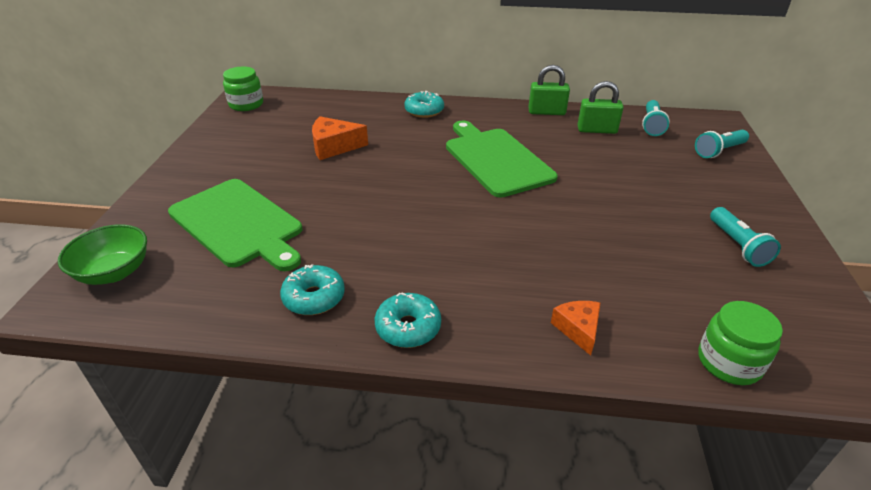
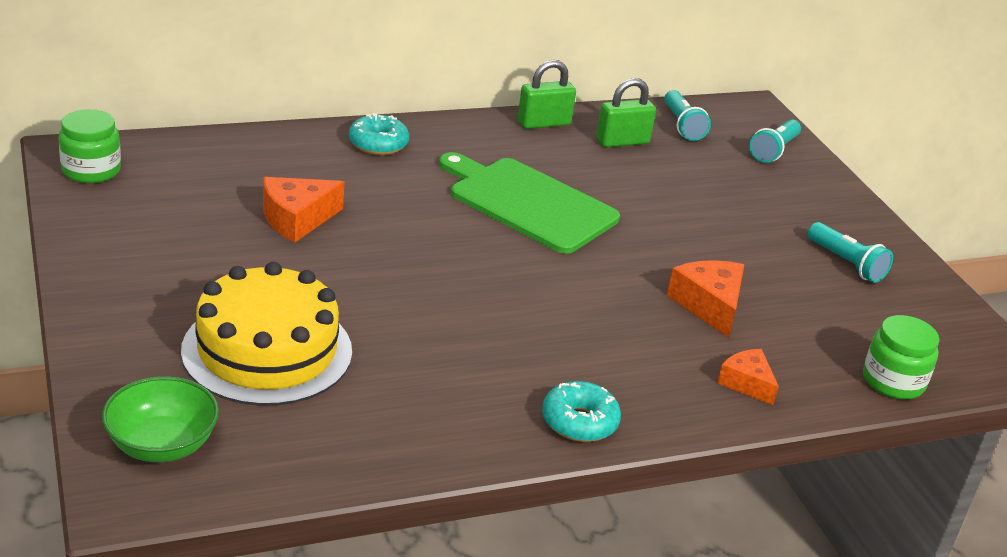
camera: 30 degrees left, 5 degrees down
(238, 224) = (267, 350): green cutting board -> yellow cake
(314, 298) = (449, 416): turquoise donut -> none
(587, 256) = (709, 305): none -> orange cheese

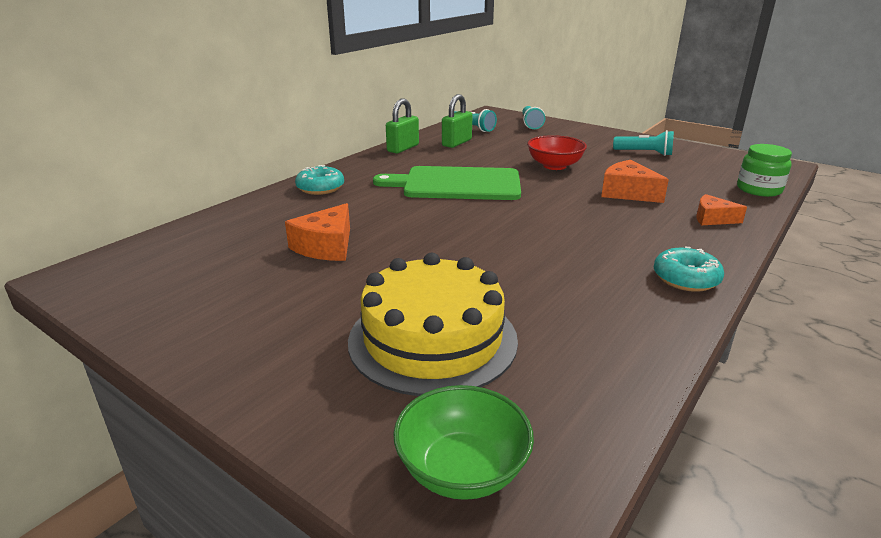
camera: 30 degrees left, 5 degrees down
(91, 170) = (107, 281): green jar -> none
(687, 229) = (554, 166): none -> red bowl

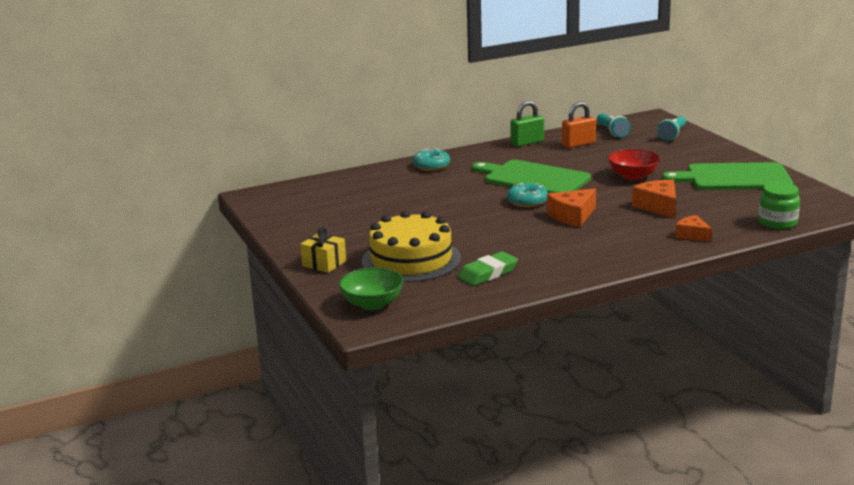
camera: 30 degrees right, 5 degrees down
(289, 388) = (324, 264): none -> yellow gift
(326, 246) = (400, 205): orange cheese -> orange cheese (572, 216)
(456, 143) = (578, 144): green padlock -> orange padlock
(572, 335) = (488, 273): none -> green eraser
(644, 153) = (734, 178): turquoise flashlight -> green cutting board
(685, 279) = (602, 263): turquoise donut -> turquoise donut (527, 202)

